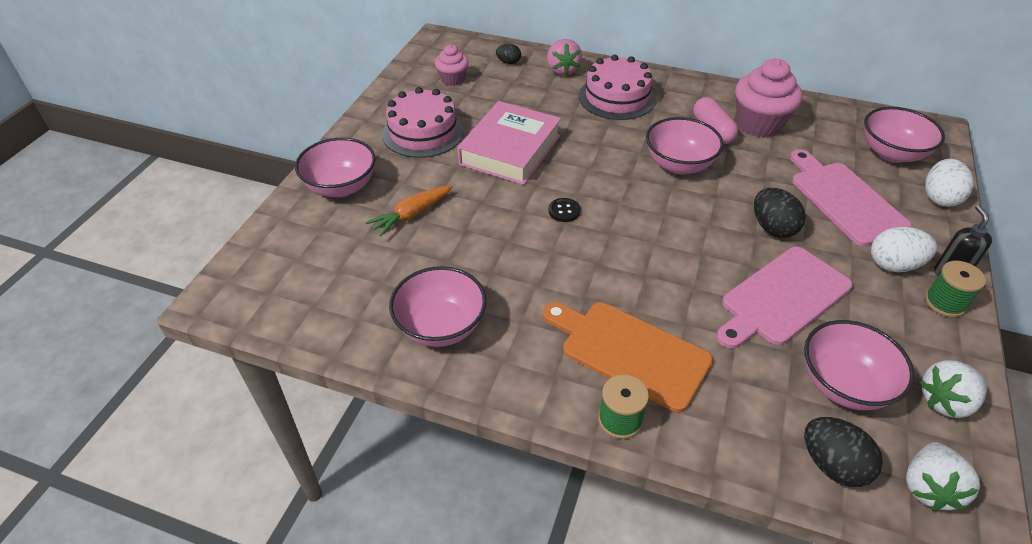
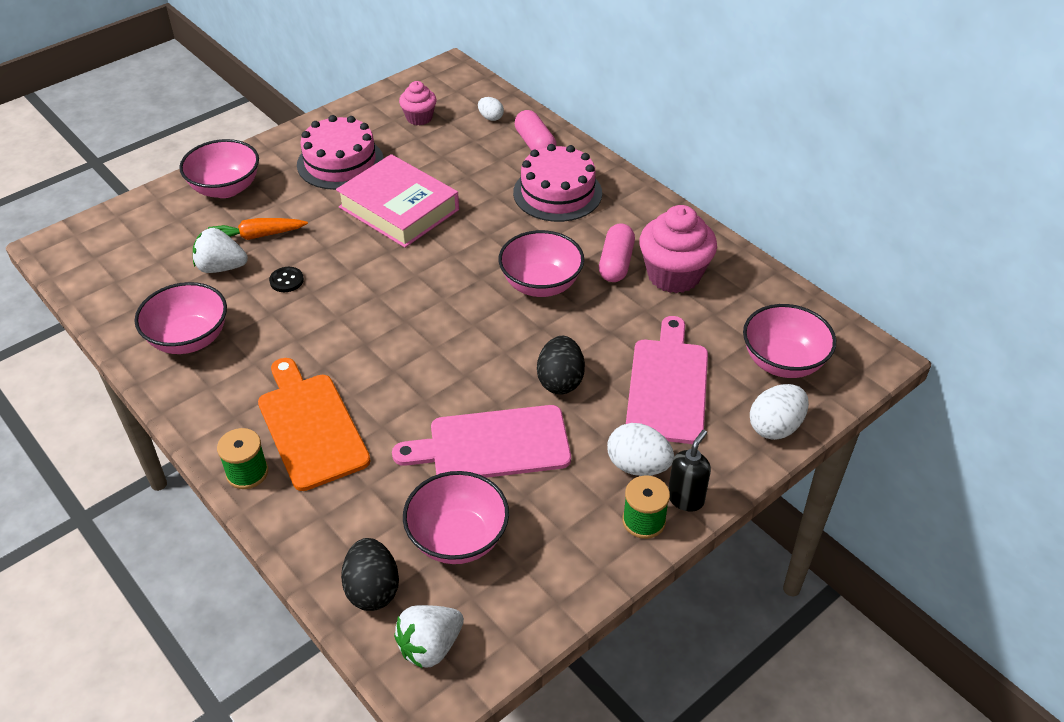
camera: 30 degrees right, 0 degrees up
(508, 62) = (490, 117): black egg -> white egg
(510, 150) = (399, 208): pink book -> pink book turned 75 degrees clockwise
(562, 70) = (535, 144): pink strawberry -> pink capsule
(564, 211) = (386, 285): black button -> black button (286, 280)
(945, 401) = (532, 596): white strawberry -> white strawberry (221, 267)

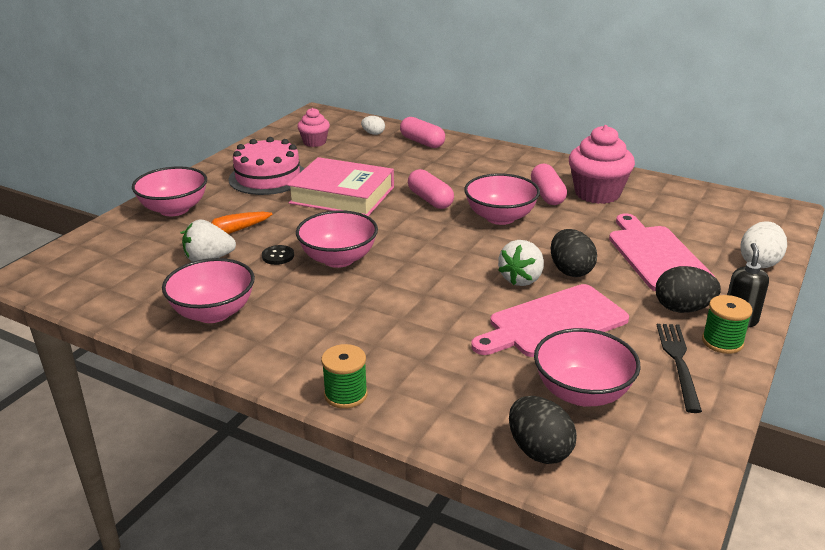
camera: 20 degrees left, 15 degrees down
(310, 426) = (380, 347): orange cutting board -> none
(430, 646) = (630, 478): white strawberry -> white strawberry (522, 279)
(485, 238) = (430, 200): none -> pink capsule
(557, 193) = (464, 165): pink cake -> none
(578, 532) = (678, 362): none -> black fork
(638, 466) = (683, 309): white egg -> black egg
(783, 362) = (725, 225): pink bowl -> pink bowl (338, 259)

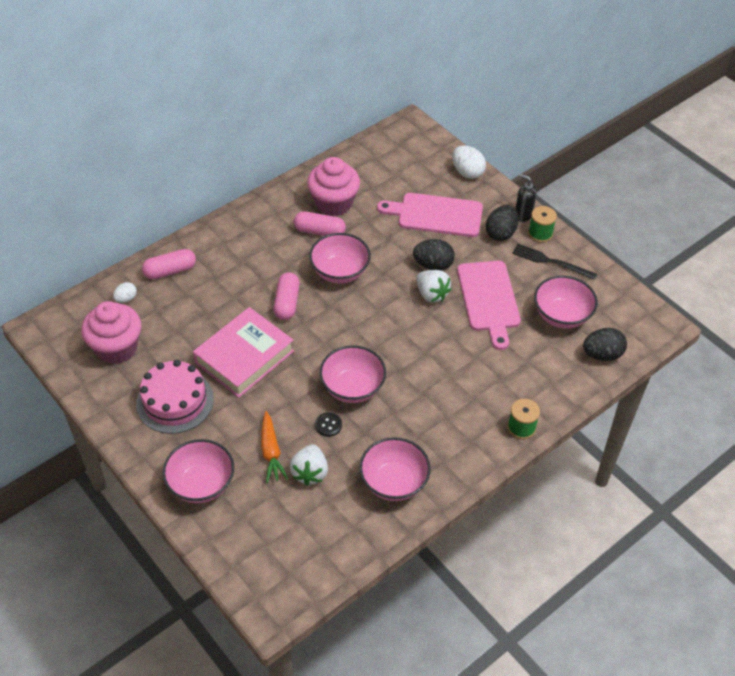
camera: 70 degrees left, 20 degrees up
(314, 142) = (116, 348): pink cupcake -> pink cupcake, size x1.75
(430, 200) = (287, 303): pink capsule -> pink capsule turned 75 degrees counterclockwise

